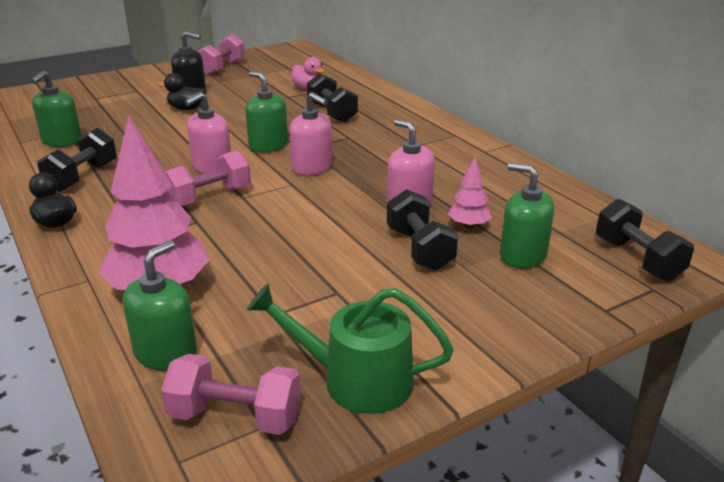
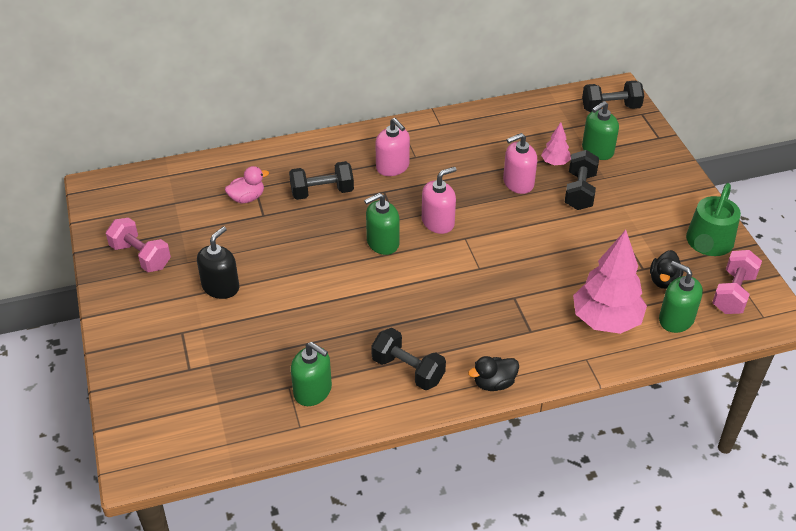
camera: 75 degrees left, 15 degrees up
(186, 109) = (262, 292): black duck -> black duck (664, 280)
(209, 197) = (474, 288): pink dumbbell -> none
(212, 167) = (416, 282): pink soap dispenser -> pink soap dispenser (392, 167)
(419, 249) = (580, 191): black dumbbell -> black dumbbell turned 75 degrees counterclockwise

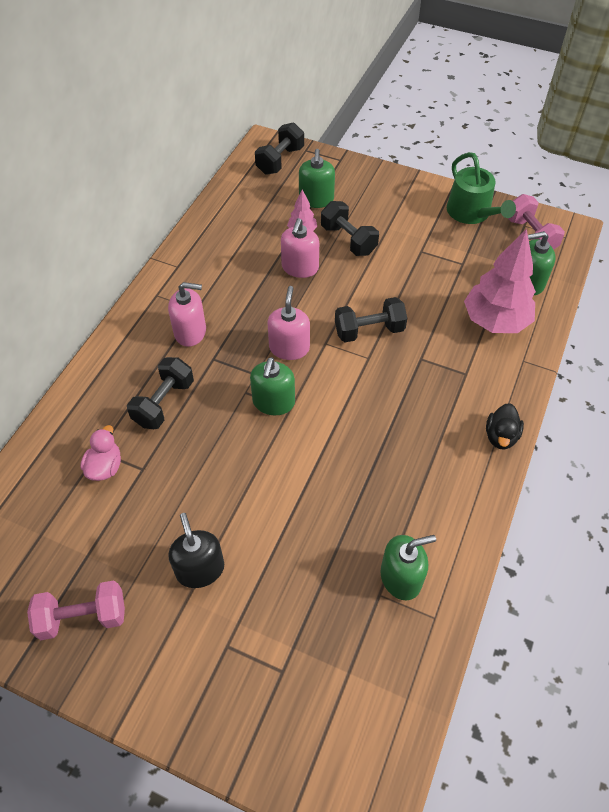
camera: 50 degrees left, 10 degrees up
(408, 370) = (437, 486): black dumbbell -> black dumbbell (369, 331)
(664, 280) = (485, 261): black duck -> none

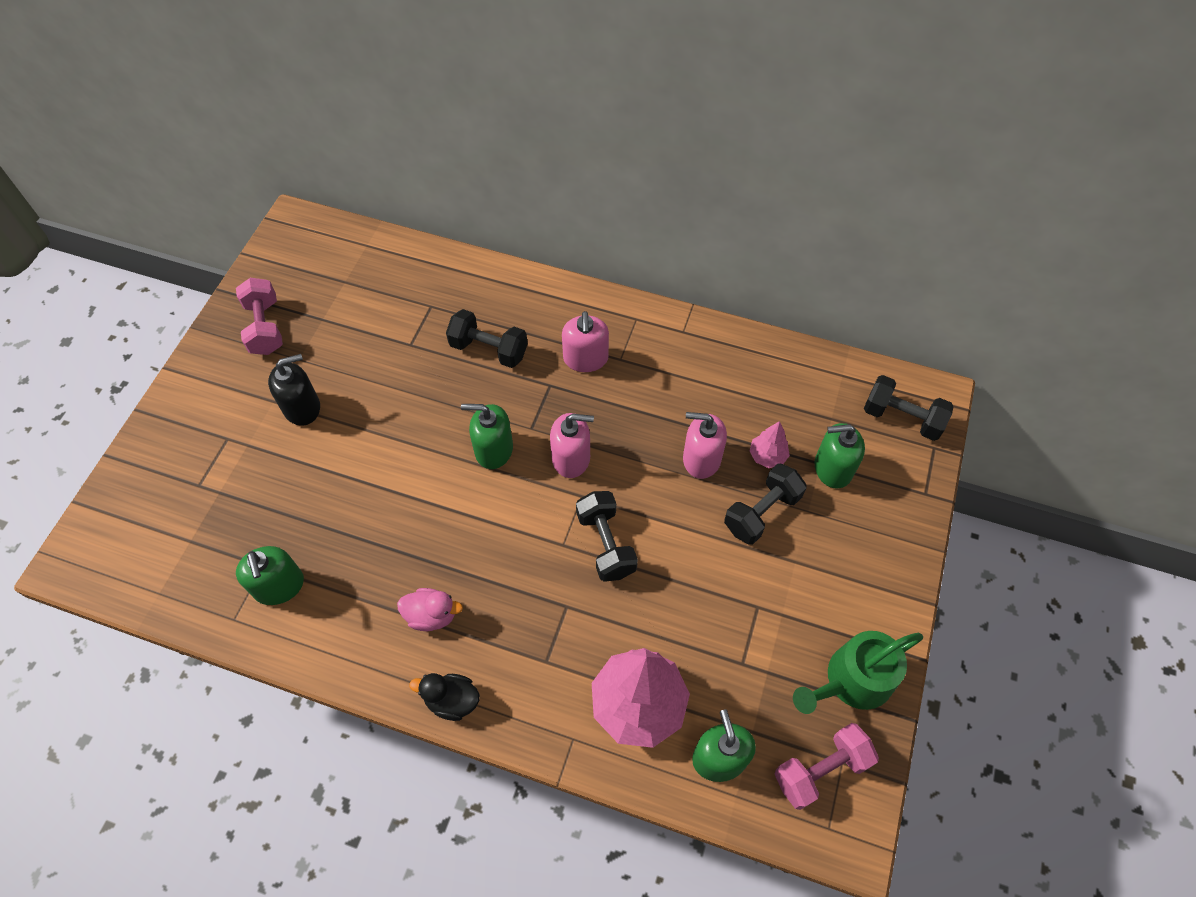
camera: 85 degrees right, 5 degrees up
(105, 467) = (413, 314): pink duck -> pink duck (431, 615)

